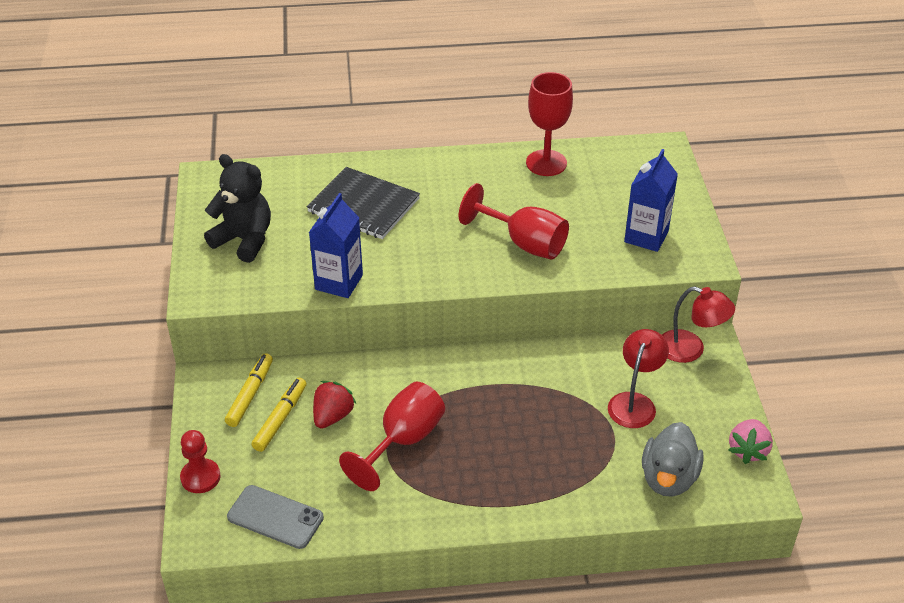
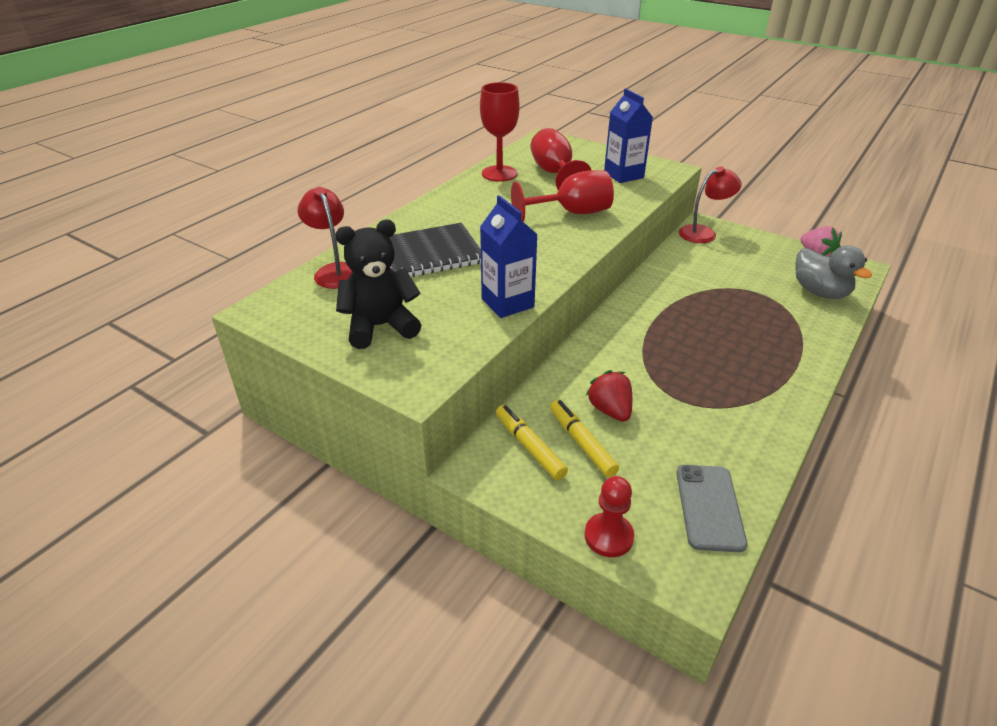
camera: 50 degrees left, 5 degrees down
(275, 517) = (709, 507): grey phone -> grey phone turned 60 degrees counterclockwise
(403, 441) = (678, 386): red goblet -> red goblet (555, 174)
(634, 402) = (734, 272): red lamp -> red lamp (335, 271)

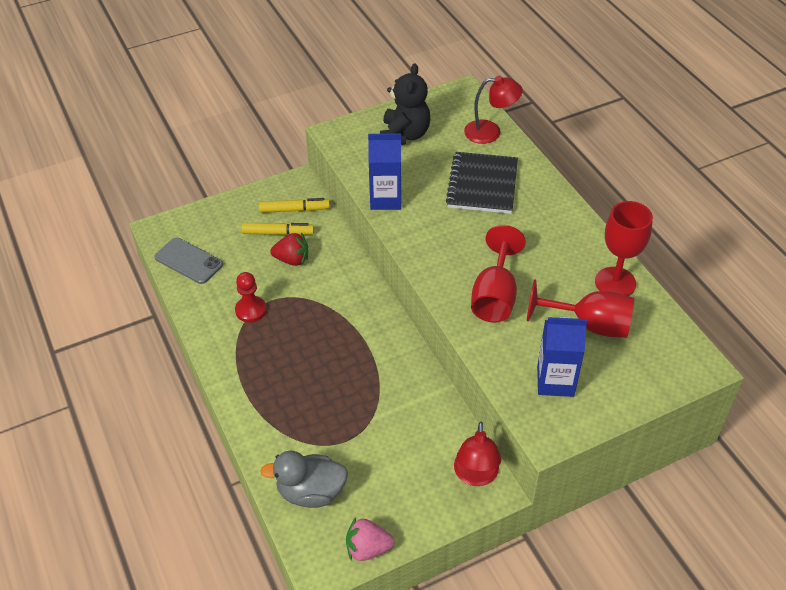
camera: 120 degrees right, 10 degrees up
(608, 536) = (210, 212): red pawn -> red pawn (251, 310)

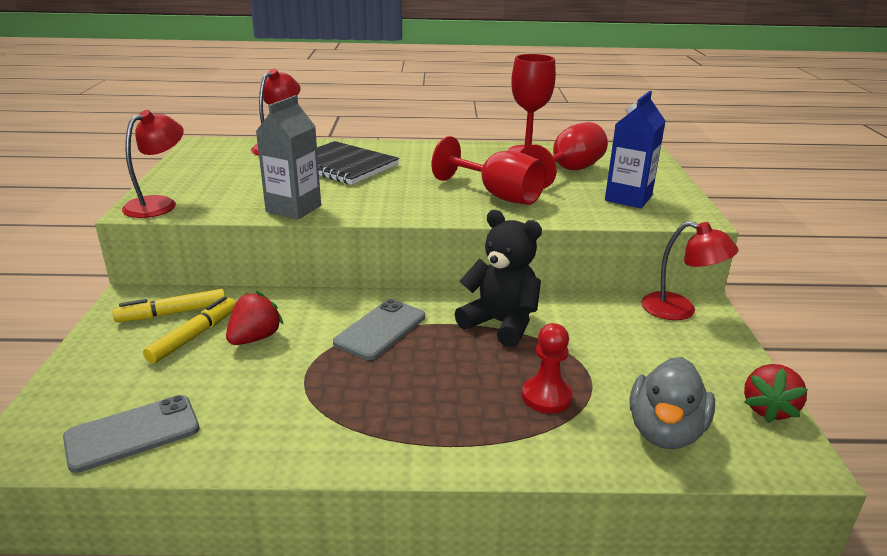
camera: 65 degrees left, 20 degrees down
(251, 310) = (304, 397): red pawn -> red pawn (546, 397)
(294, 210) = (172, 313): yellow marker -> yellow marker turned 135 degrees counterclockwise
(337, 312) = (380, 329): none -> grey phone
(346, 136) = (159, 204): none -> red lamp
(367, 548) = (768, 409): pink strawberry -> red strawberry
(385, 199) = (293, 209): blue carton -> grey carton
(404, 135) = (213, 178): black teddy bear -> black teddy bear (501, 324)

